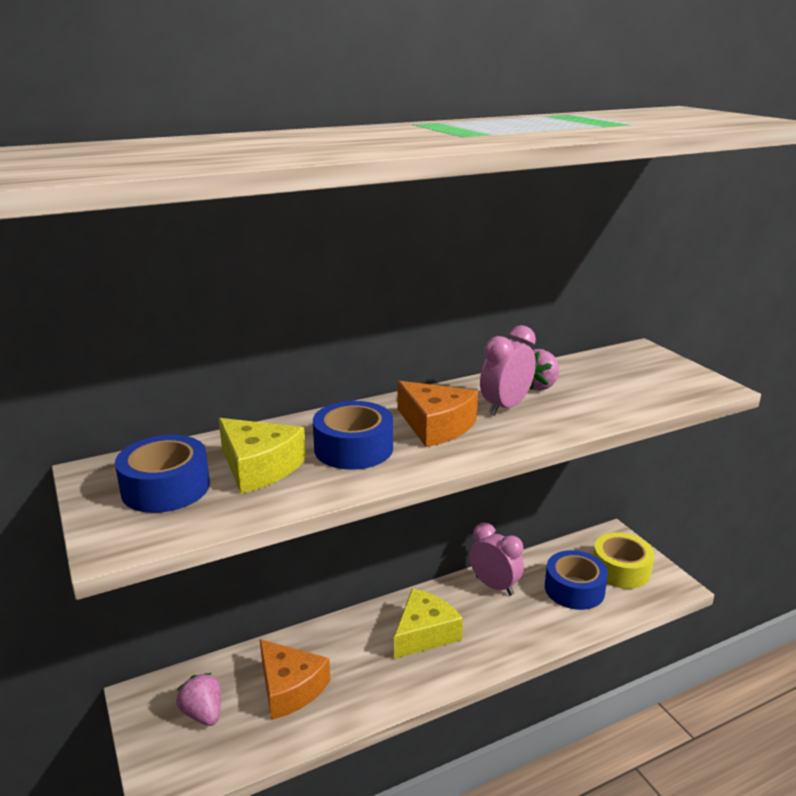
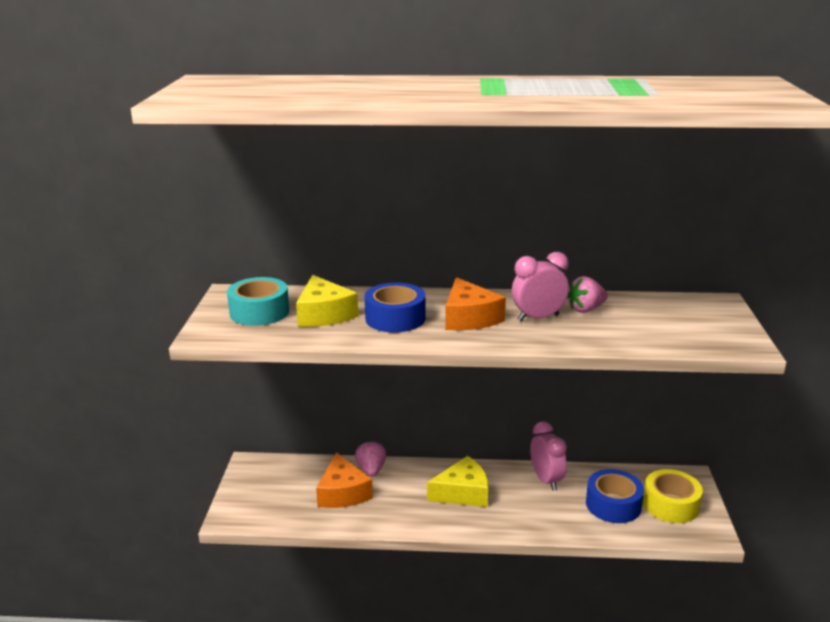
camera: 30 degrees right, 0 degrees up
(166, 488) = (259, 312): blue tape -> turquoise tape
(203, 713) = (279, 487): pink strawberry -> pink strawberry (371, 470)

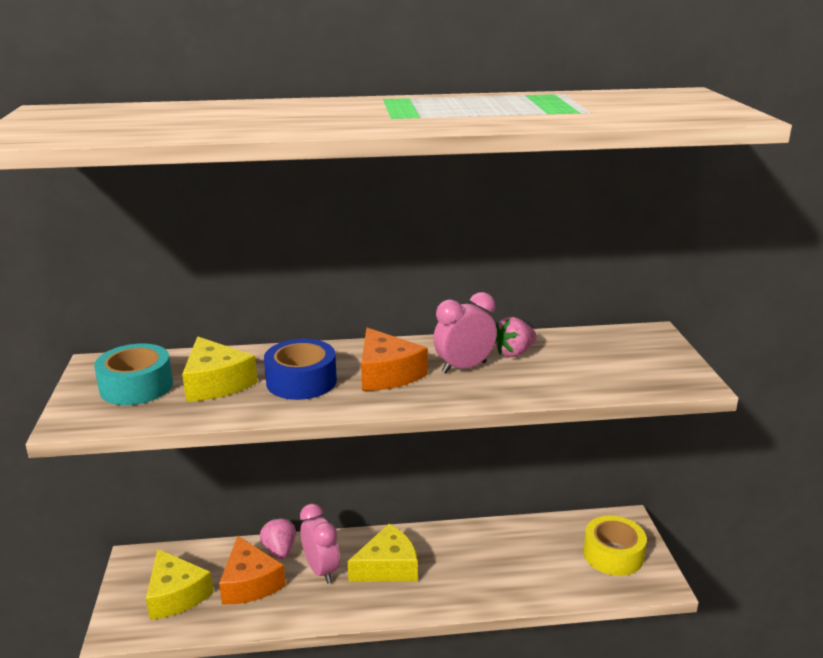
camera: 10 degrees left, 0 degrees up
(280, 495) = (176, 595): none -> yellow cheese
(546, 480) = (477, 541): pink clock -> pink clock (321, 570)
(613, 505) = (553, 562): blue tape -> none

